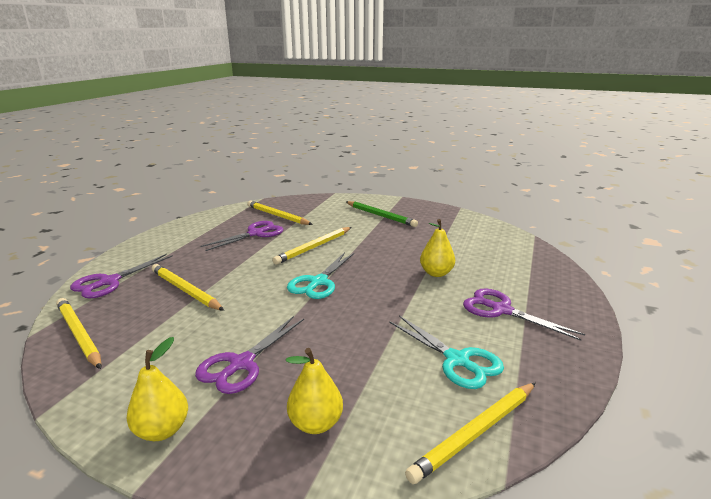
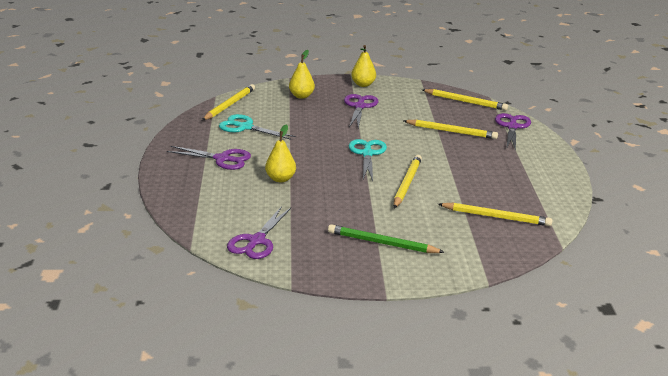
camera: 155 degrees right, 5 degrees up
(255, 233) = (481, 188): purple scissors -> purple scissors (257, 241)

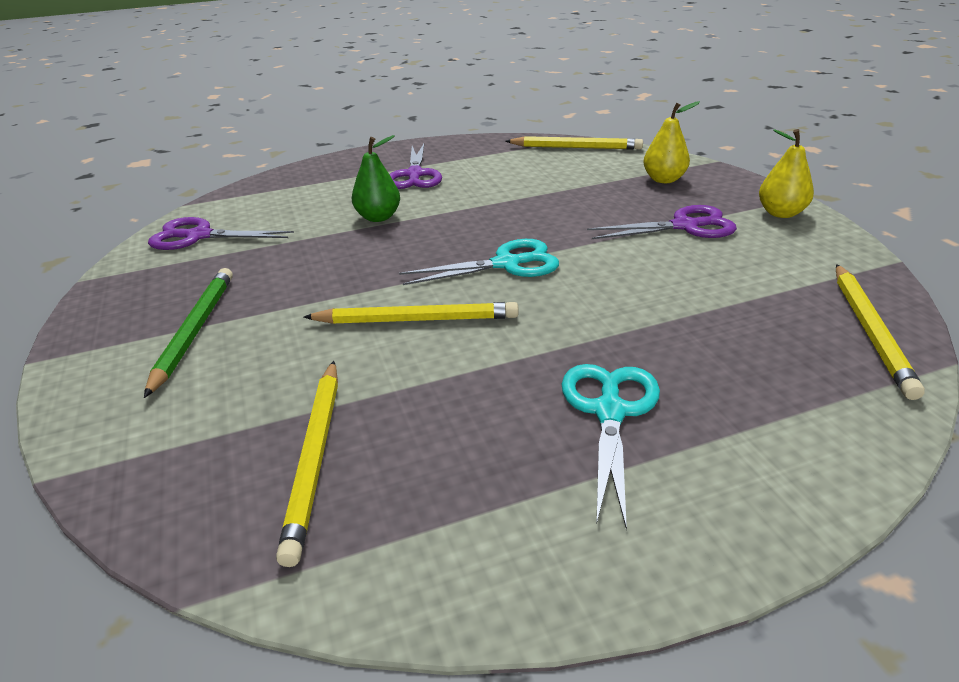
camera: 75 degrees right, 5 degrees up
(245, 127) = (518, 168): turquoise scissors -> turquoise scissors (610, 412)
(280, 179) = (378, 217): yellow pear -> green pear
(451, 131) = (688, 335): yellow pencil -> none
(512, 127) = (820, 424): purple scissors -> none

